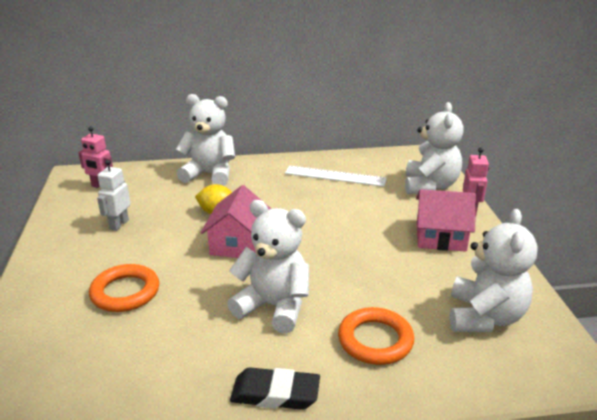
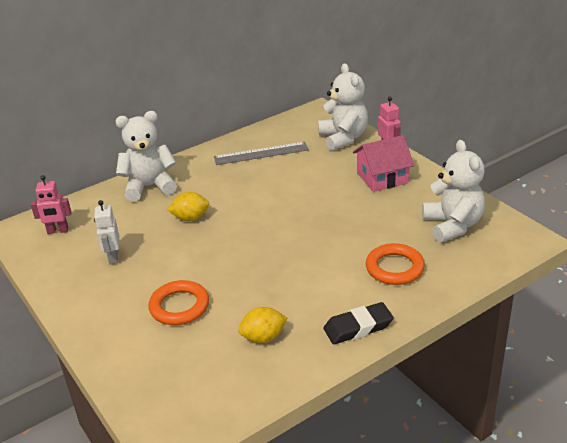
camera: 25 degrees left, 5 degrees up
(168, 359) = (263, 337): none -> yellow lemon
(239, 244) = (234, 237): pink house -> none
(274, 306) = (305, 273): white teddy bear -> none
(335, 176) = (261, 153): white ruler -> grey ruler

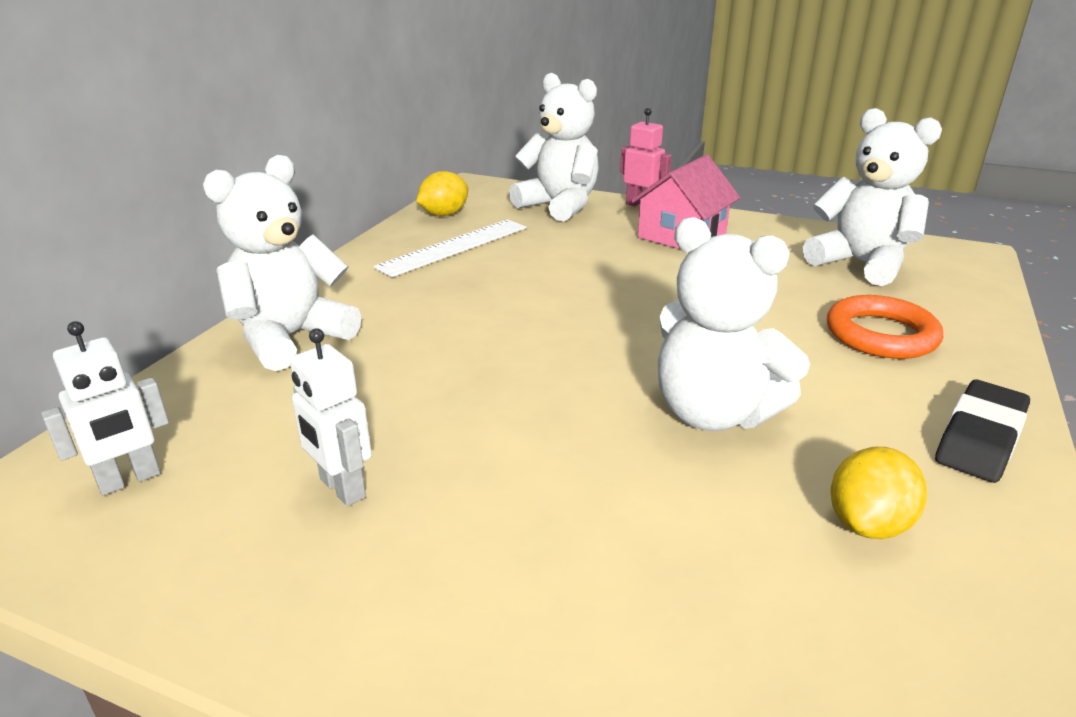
camera: 35 degrees left, 5 degrees down
(58, 231) = (130, 480): pink robot -> white robot
(179, 306) = (621, 533): orange ring -> none
(190, 218) = (439, 364): yellow lemon -> yellow lemon (444, 214)
(261, 153) = (454, 247): grey ruler -> white ruler
(267, 277) = (713, 413): none -> white teddy bear

